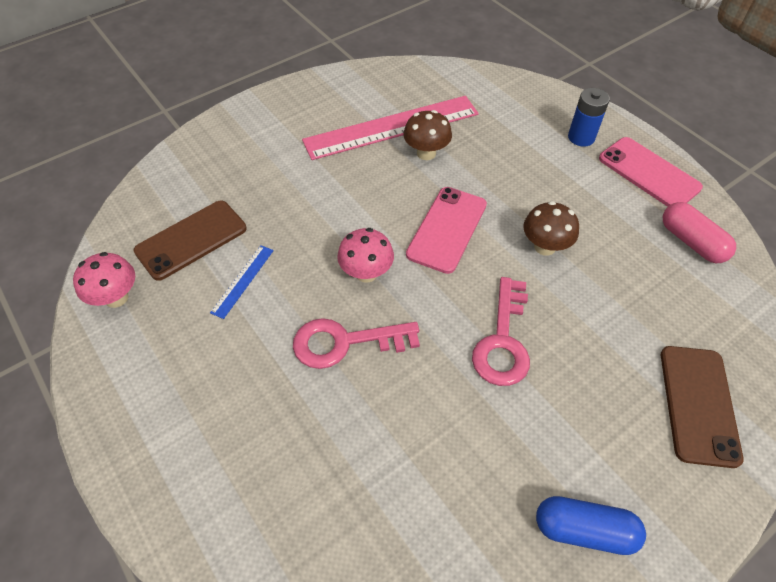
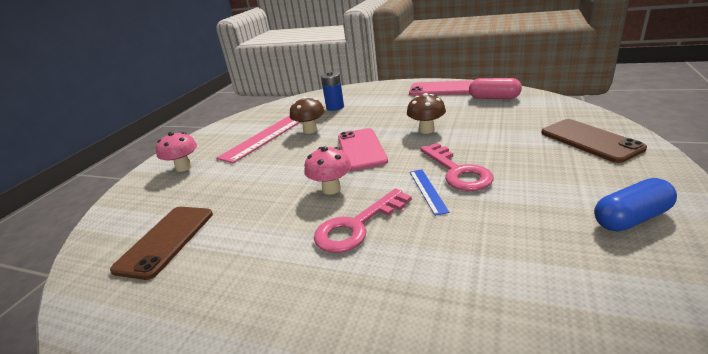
camera: 30 degrees left, 25 degrees down
(116, 298) = (113, 312): pink mushroom -> pink mushroom (184, 167)
(243, 281) = (236, 238): blue ruler -> blue ruler (428, 190)
(581, 137) = (391, 93): blue battery -> blue battery (335, 107)

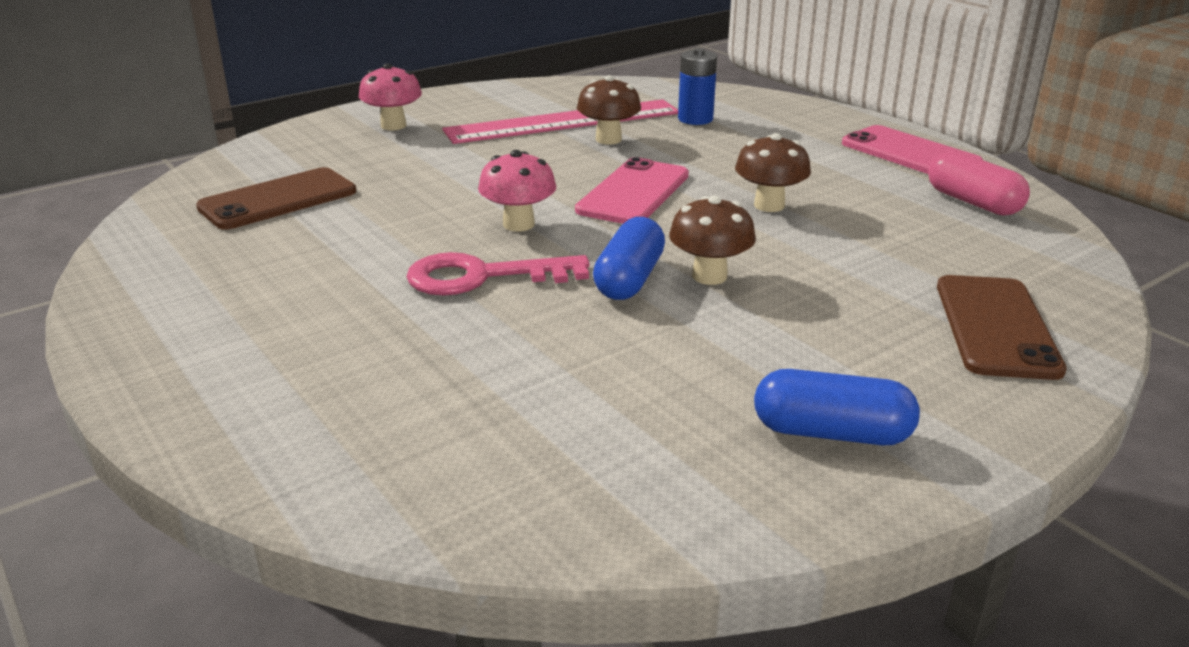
camera: 30 degrees right, 0 degrees up
(428, 190) = (629, 279): blue ruler -> blue capsule
(458, 172) = (709, 276): pink key -> brown mushroom

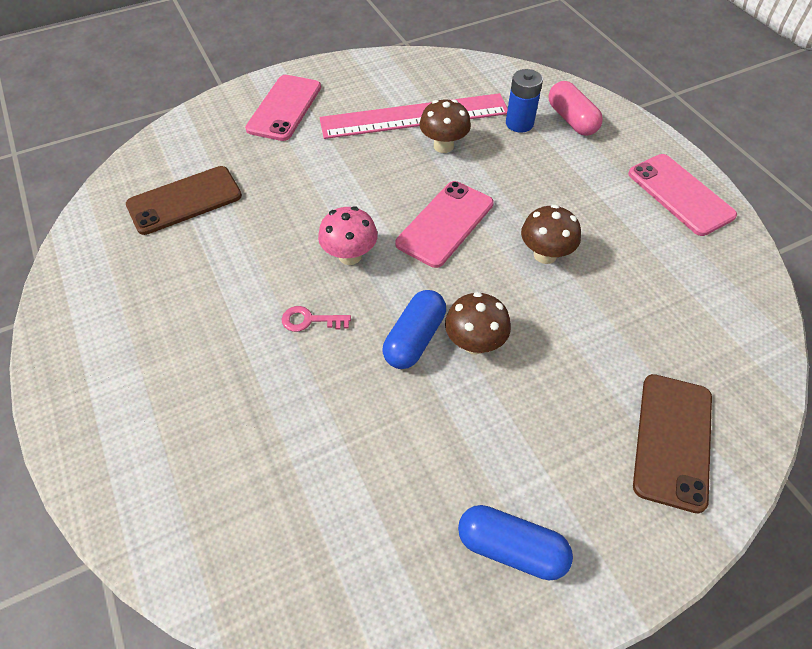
camera: 10 degrees right, 25 degrees up
(393, 126) = (284, 108): pink mushroom -> pink phone
(482, 277) = (310, 320): pink key -> pink key, size x0.52
(973, 202) = (710, 271): pink capsule -> pink capsule (571, 120)

